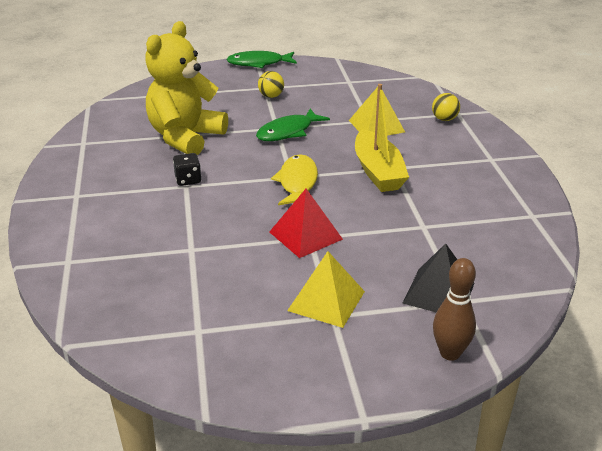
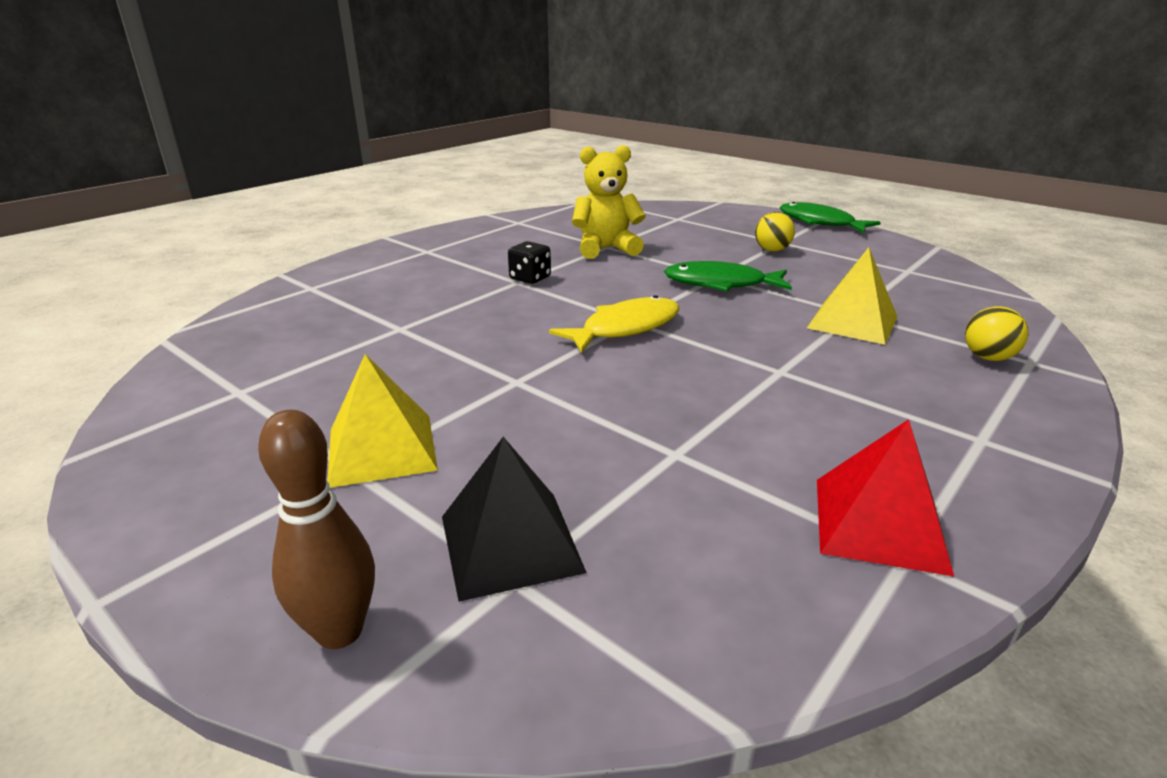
camera: 50 degrees right, 5 degrees down
(185, 137) = (606, 249): yellow teddy bear -> yellow teddy bear, size x0.66
(305, 235) = (517, 376): red pyramid -> red pyramid (879, 523)
(378, 171) = (748, 364): yellow boat -> none

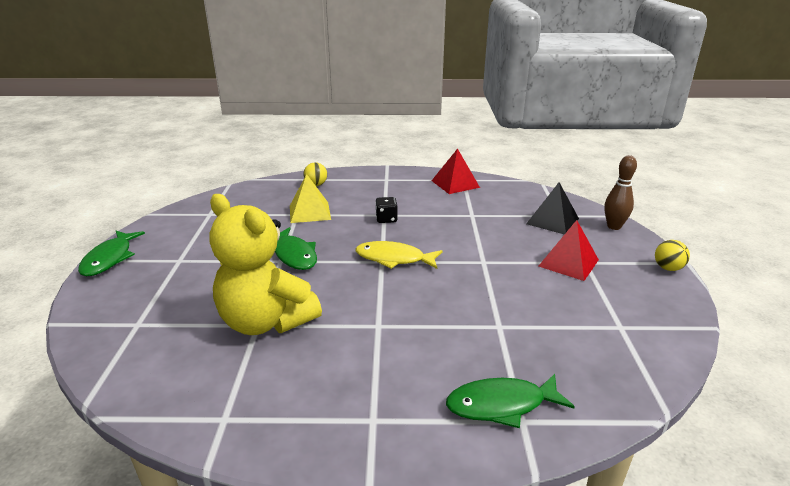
camera: 130 degrees left, 0 degrees up
(336, 287) = (501, 405): none -> green fish
(382, 449) = (568, 263): yellow pyramid -> red pyramid
(530, 278) = (366, 323): black dice -> black dice (386, 219)
(606, 249) = (266, 321): yellow teddy bear -> yellow teddy bear, size x1.51
(772, 250) = (205, 258): yellow ball -> yellow ball (668, 268)

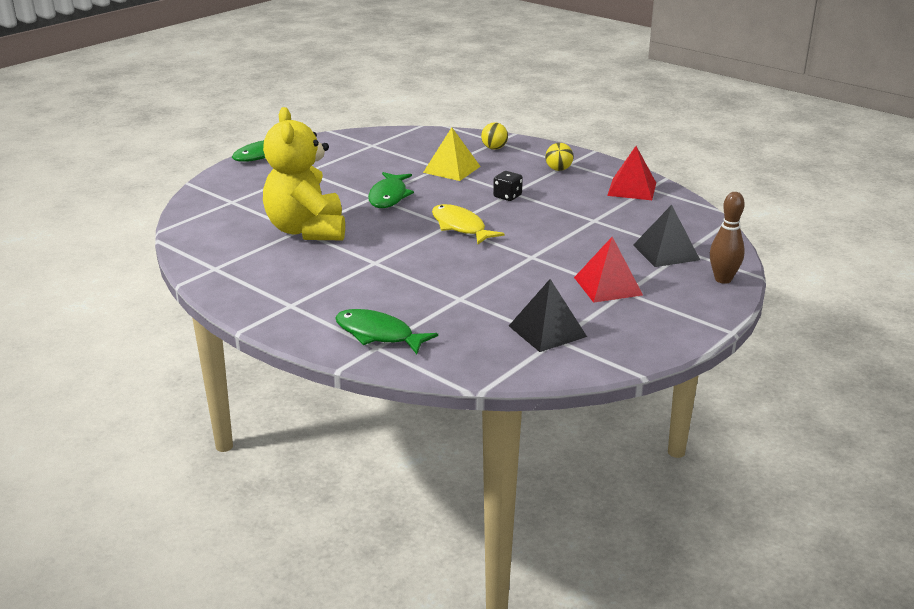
camera: 40 degrees right, 0 degrees up
(603, 322) = (547, 331): none -> black pyramid
(668, 268) = (699, 327): yellow ball -> yellow ball (558, 169)

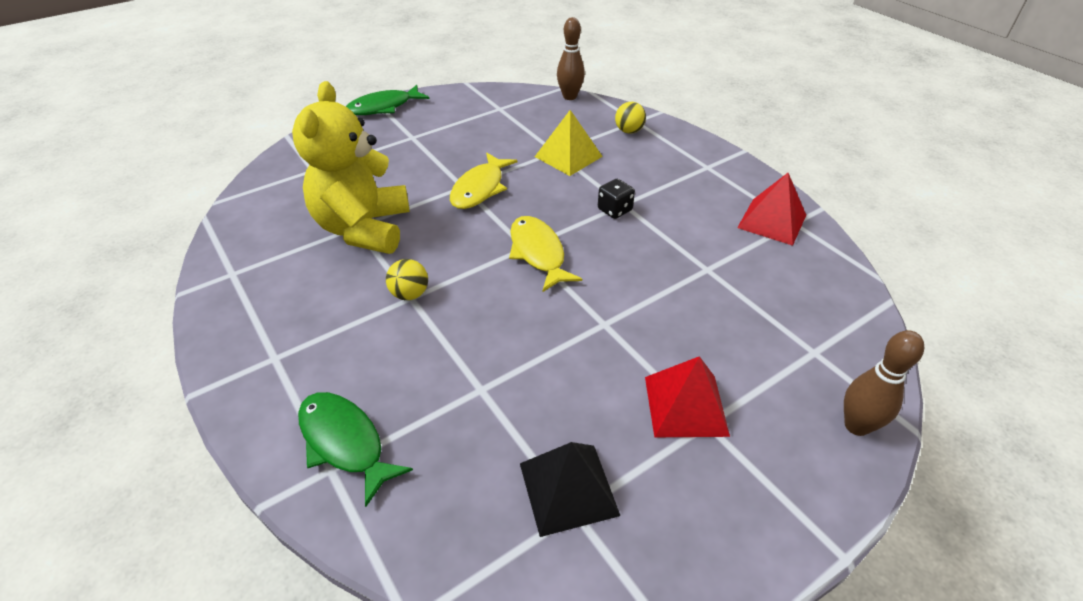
camera: 15 degrees right, 15 degrees up
(389, 196) = (480, 188): green fish -> yellow fish
(430, 131) = (569, 97): none -> brown bowling pin
(558, 169) = (691, 175): yellow ball -> yellow ball (410, 294)
(666, 252) = (786, 350): black pyramid -> none

